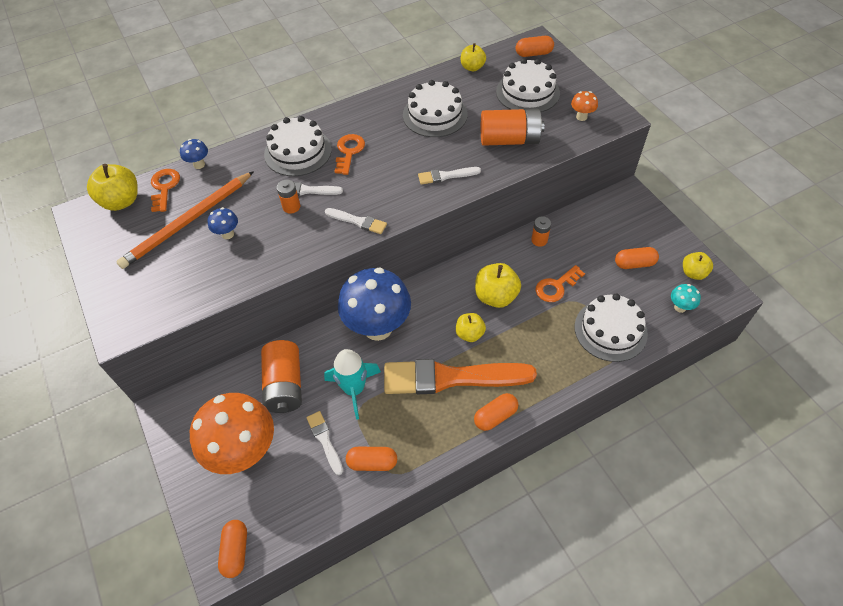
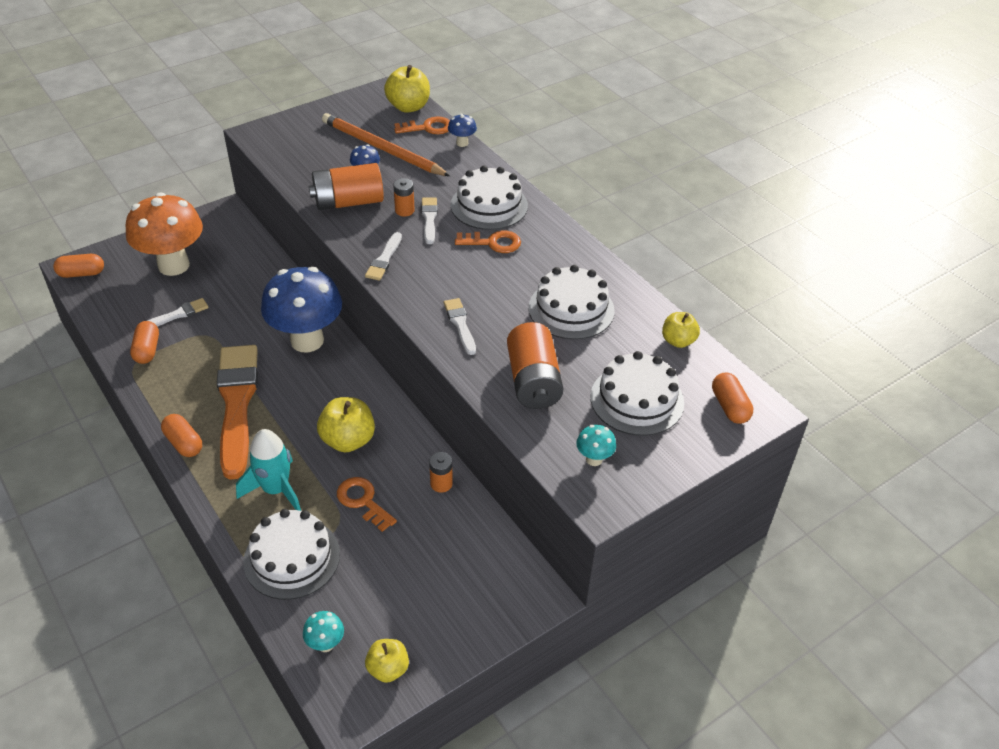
camera: 80 degrees right, 10 degrees down
(284, 385) = (242, 281): orange battery -> orange battery (348, 202)
(354, 389) = (231, 330): turquoise rocket -> turquoise rocket (276, 490)
(469, 334) = (294, 417): yellow apple -> none
(581, 117) = (594, 459): orange mushroom -> turquoise mushroom
(634, 264) = (403, 593): orange capsule -> none

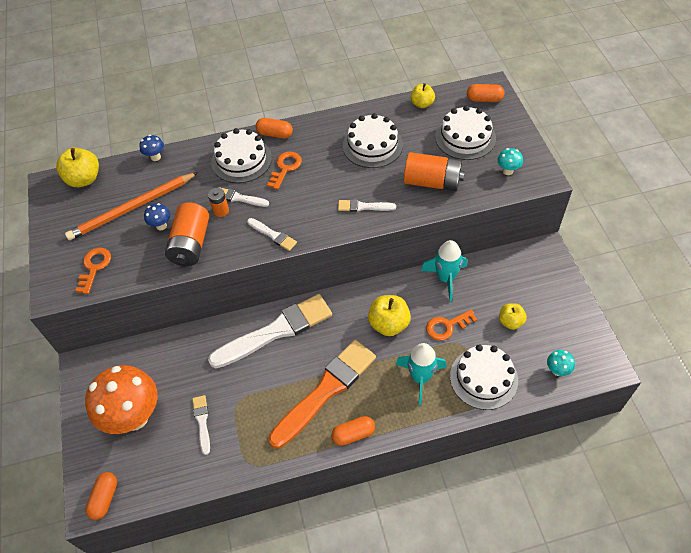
camera: 65 degrees left, 10 degrees up
(147, 350) = (236, 450): orange capsule -> orange capsule (275, 134)
(237, 404) = (326, 390): orange brush -> orange brush turned 120 degrees clockwise
(307, 340) = (276, 331): blue mushroom -> white brush
(388, 669) = (582, 340): yellow apple -> yellow apple (510, 322)
(428, 128) = (122, 173): orange key -> orange key (94, 267)
(441, 484) = (446, 278): orange battery -> turquoise rocket

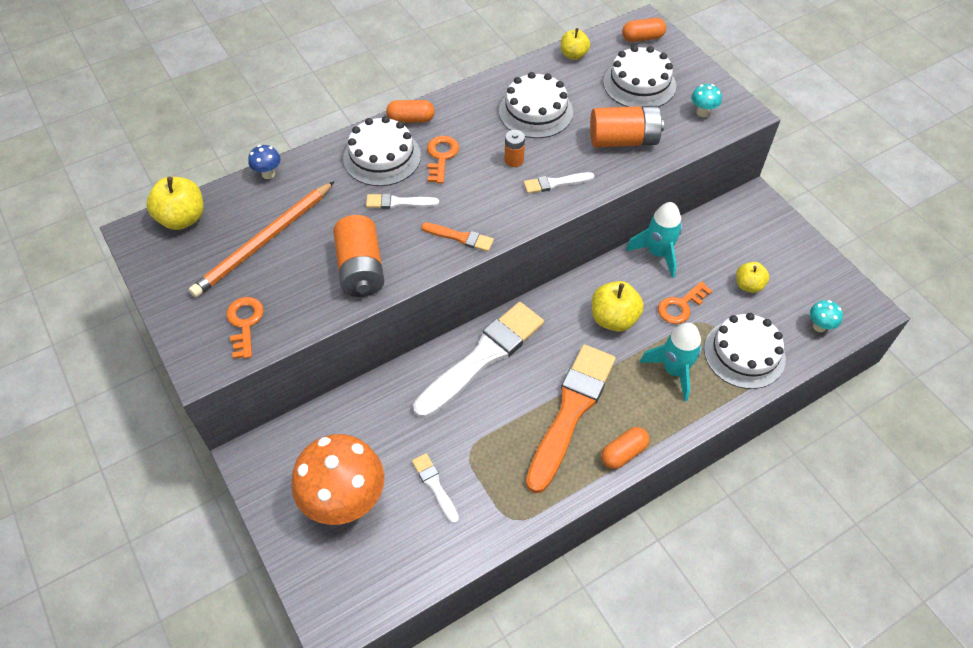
camera: 20 degrees left, 0 degrees up
(105, 498) = (347, 610): orange capsule -> none
(161, 226) = (312, 255): blue mushroom -> none
(221, 211) = (382, 222): orange battery -> orange battery (514, 160)
(273, 235) = (460, 237): white brush -> orange brush

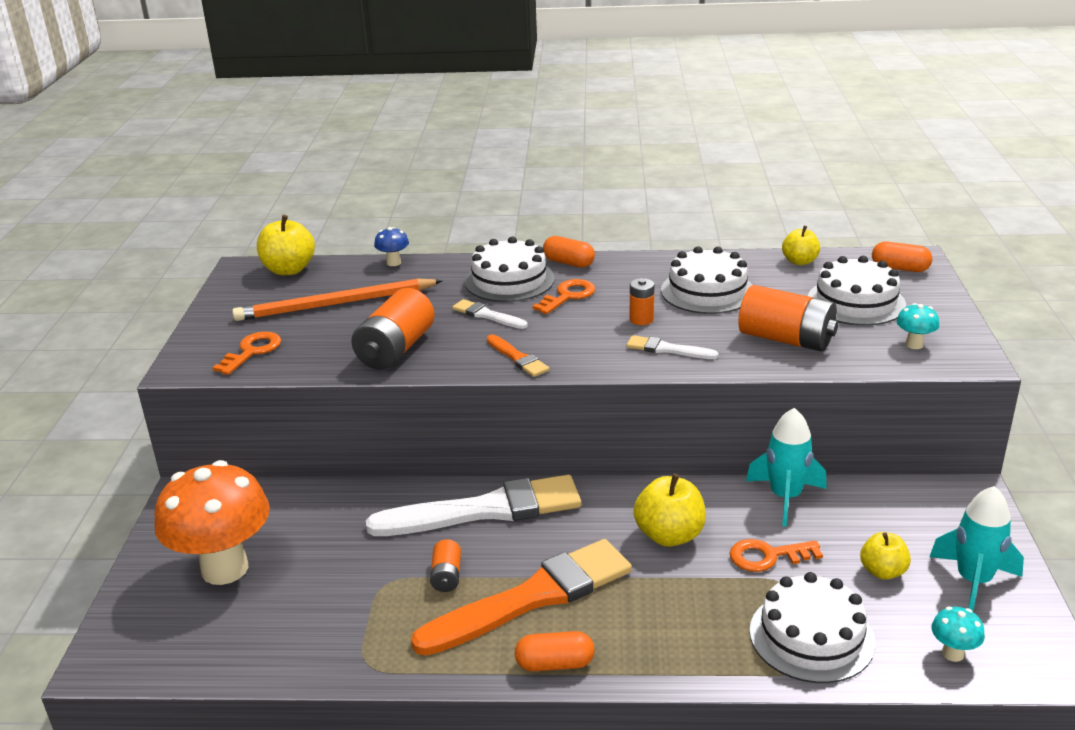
camera: 35 degrees right, 25 degrees down
(435, 486) = (321, 596): white brush -> none
(504, 424) = (446, 576): none -> orange battery
(674, 370) = (698, 613): turquoise rocket -> turquoise rocket (973, 581)

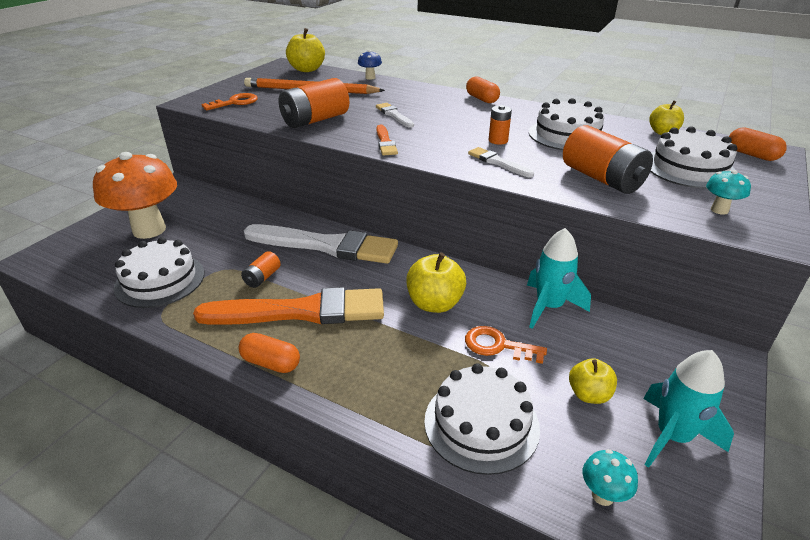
camera: 25 degrees right, 5 degrees up
(509, 280) = (431, 100): white cake -> white cake (160, 280)
(568, 296) = (460, 116): orange key -> none

